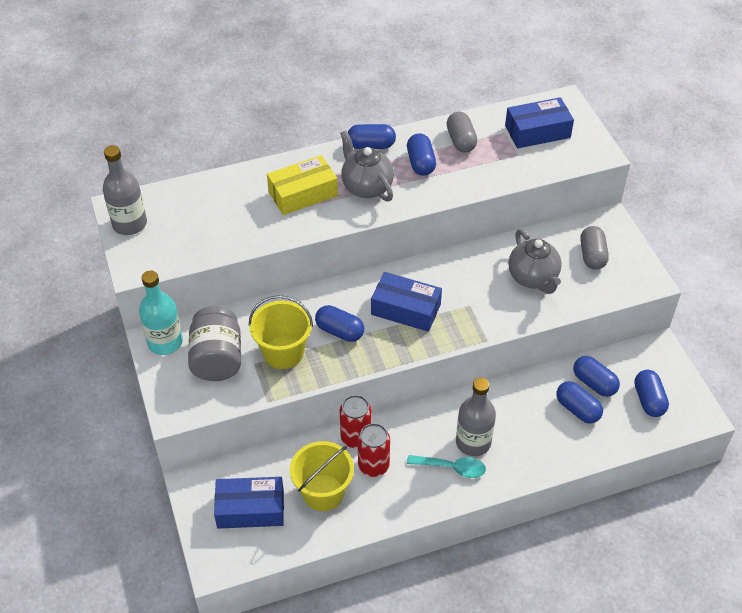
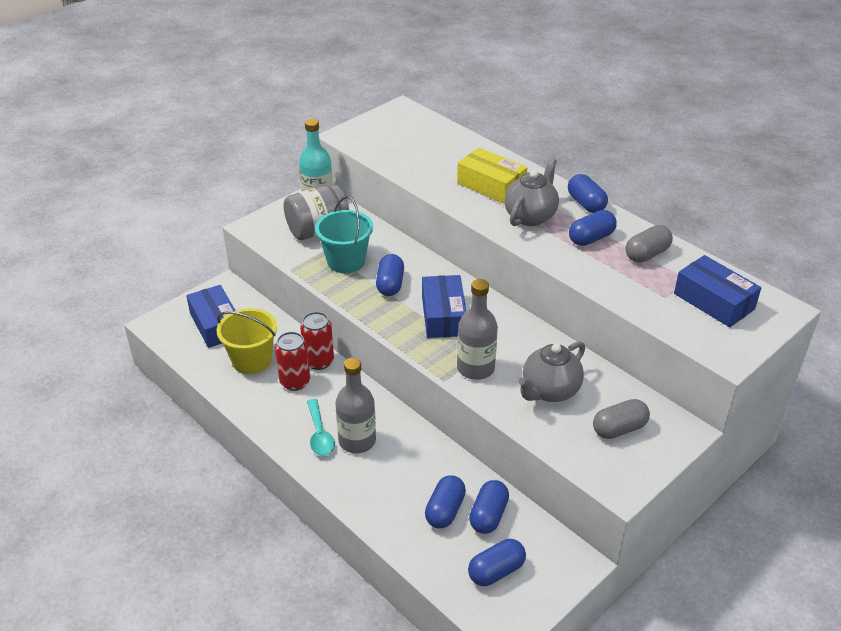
camera: 65 degrees right, 10 degrees down
(129, 224) = (388, 118): grey bottle -> grey bottle (475, 368)
(283, 352) = (346, 261): yellow bucket -> turquoise bucket

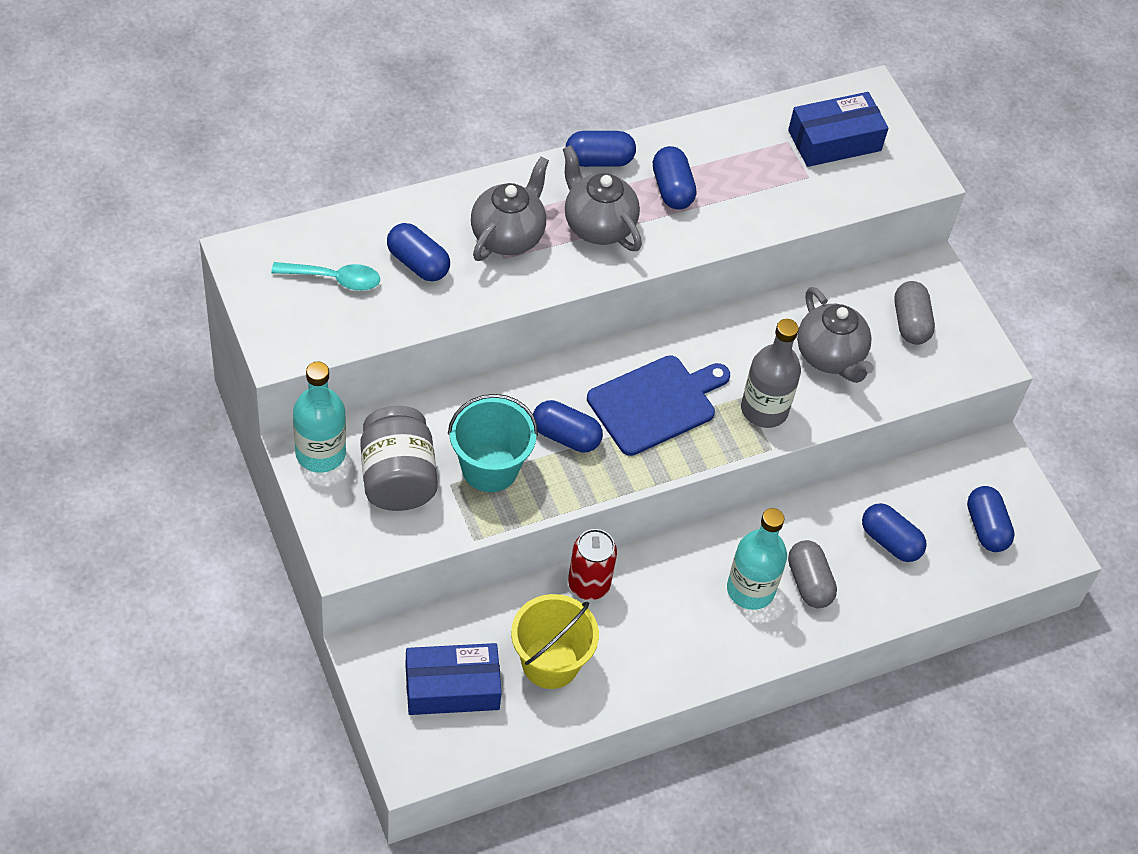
camera: 75 degrees left, 15 degrees up
(295, 382) = (616, 624): red can -> none
(320, 434) = (723, 626): turquoise spoon -> turquoise spoon (334, 279)
(357, 441) = (750, 590): grey bottle -> turquoise bottle
(443, 316) = (655, 403): blue box -> blue cutting board
(488, 516) = (912, 504): blue capsule -> blue capsule (418, 263)
(491, 186) = (508, 236): yellow box -> grey teapot
(647, 254) = (726, 154): grey capsule -> grey capsule (809, 583)

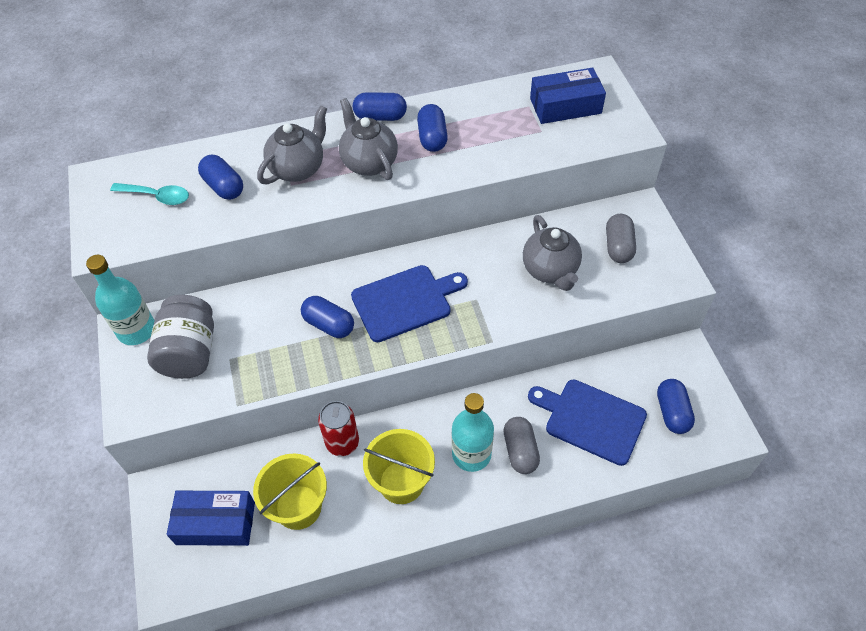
camera: 15 degrees right, 0 degrees up
(489, 468) = (263, 347): turquoise bucket -> none
(670, 627) = (401, 482): none -> yellow bucket
(764, 409) = (491, 310): grey bottle -> none
(890, 541) = (591, 420): blue capsule -> blue cutting board

